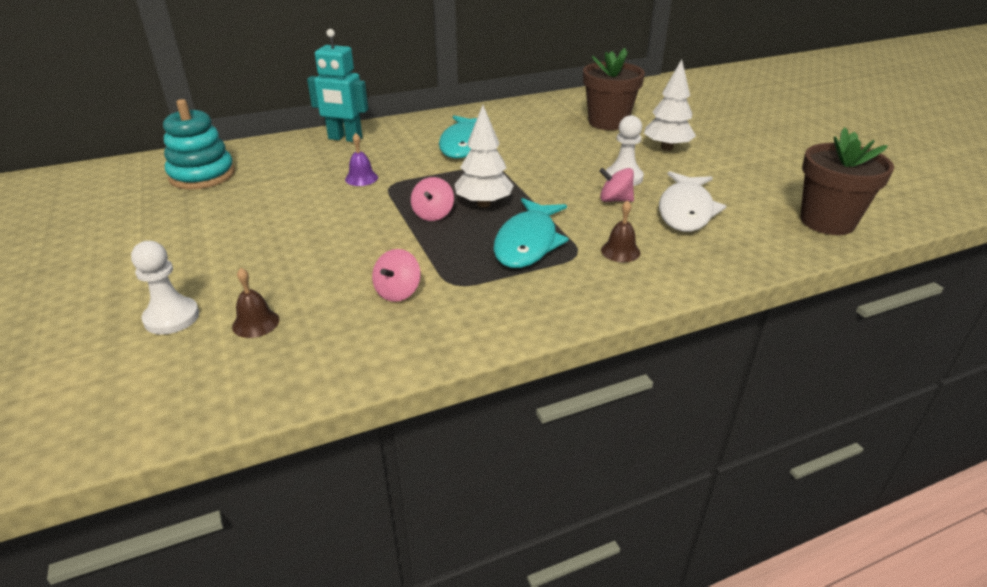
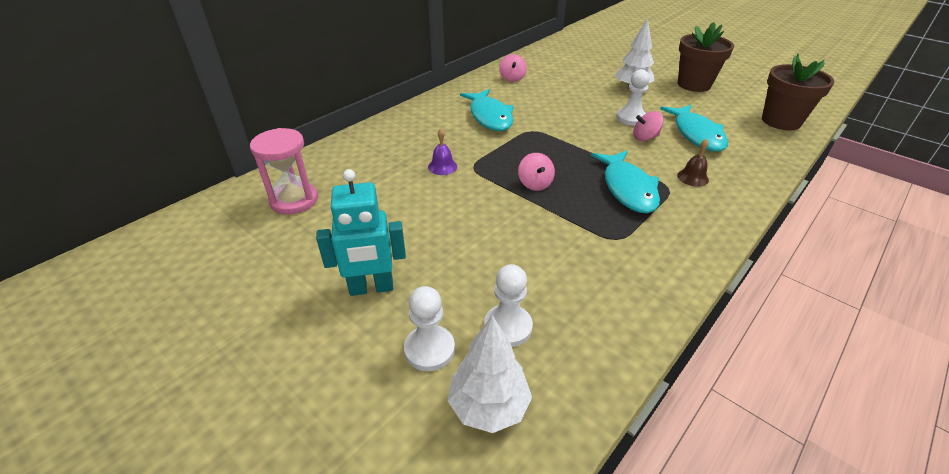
camera: 25 degrees left, 5 degrees up
(202, 175) = (294, 200): turquoise stacking toy -> pink hourglass
(255, 323) = (508, 327): brown bell -> white pawn
(345, 138) = (387, 133): turquoise robot -> turquoise robot (371, 288)
(398, 292) = (585, 259): pink spinning top -> pink spinning top (512, 78)
(483, 204) = (561, 164): white tree -> white tree (488, 406)
(608, 122) = (572, 75): brown flower pot -> brown flower pot (694, 84)
(686, 211) = (696, 134): white fish -> turquoise fish

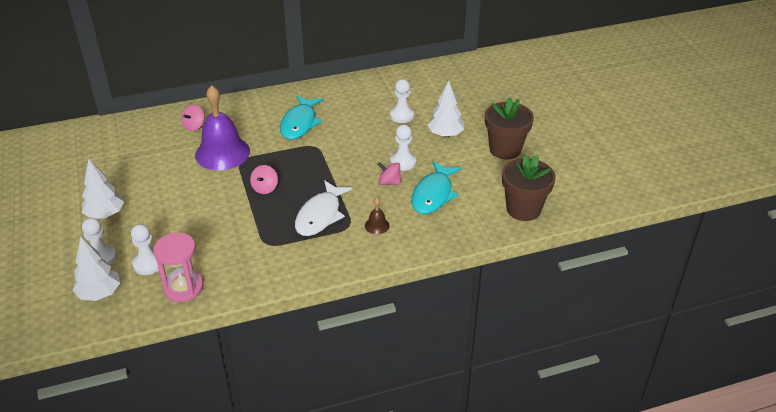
camera: 30 degrees right, 0 degrees up
(294, 200) = (115, 144): pink hourglass -> pink hourglass (183, 287)
(371, 288) = (105, 215): turquoise robot -> white tree
(442, 166) = (222, 153): purple bell -> purple bell, size x2.42
(512, 78) = (360, 92): pink spinning top -> pink spinning top (194, 126)
(574, 85) = (402, 115): none -> white pawn
(628, 188) = (320, 215): turquoise fish -> white fish

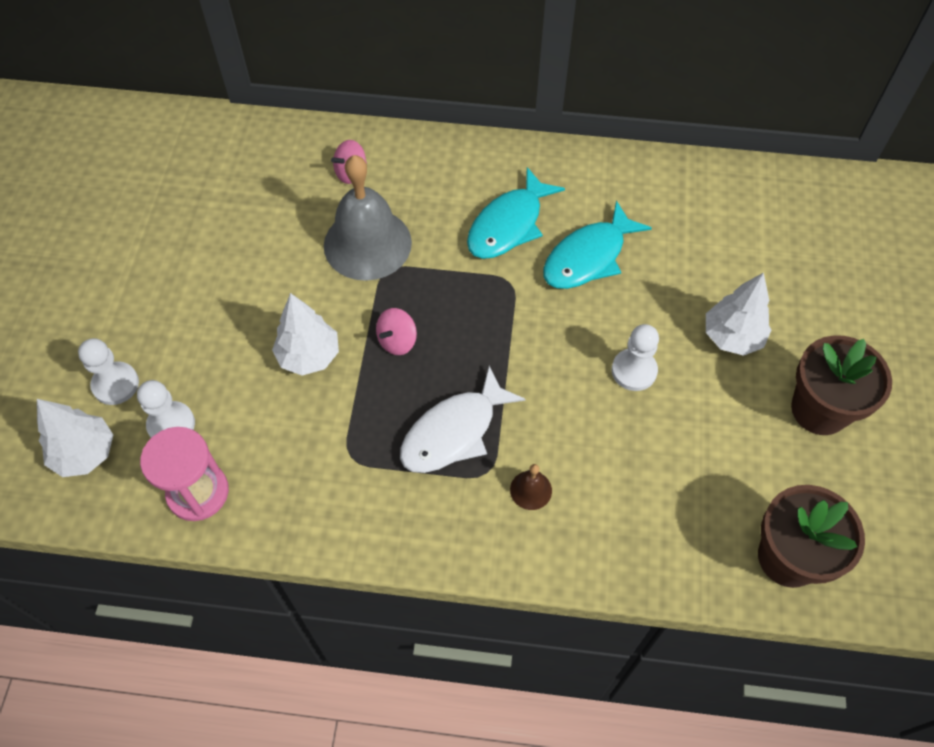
camera: 25 degrees right, 20 degrees up
(105, 215) = (155, 303): white tree -> white tree (309, 356)
(222, 153) = (367, 244): purple bell -> grey bell
(389, 182) = (592, 406): pink spinning top -> none
(402, 115) = (678, 267): white pawn -> none
(433, 194) = (651, 461): turquoise fish -> turquoise fish (588, 257)

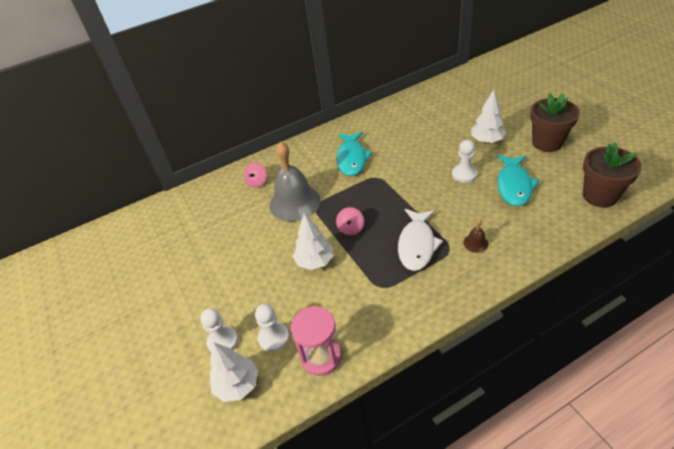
camera: 30 degrees left, 15 degrees down
(588, 257) = (399, 149): turquoise fish -> turquoise fish (514, 185)

